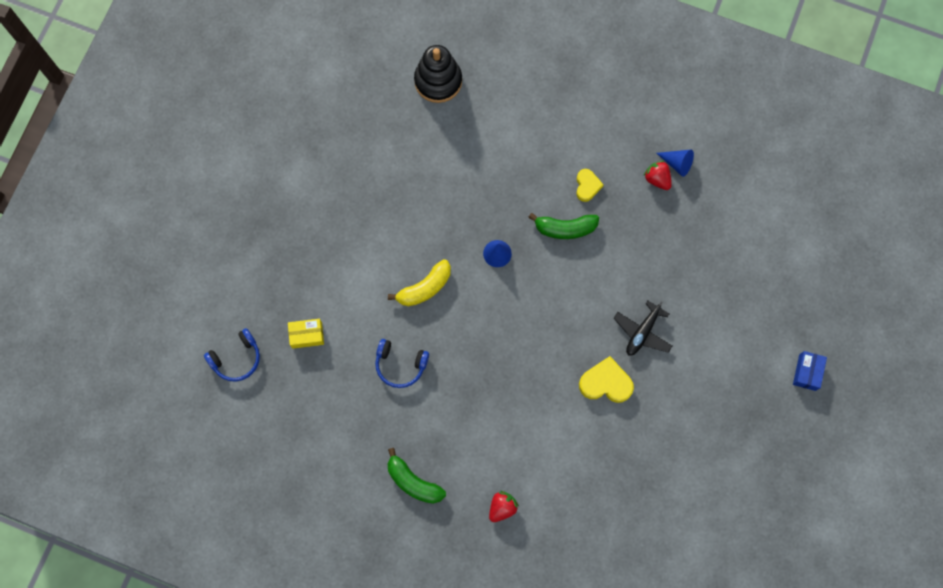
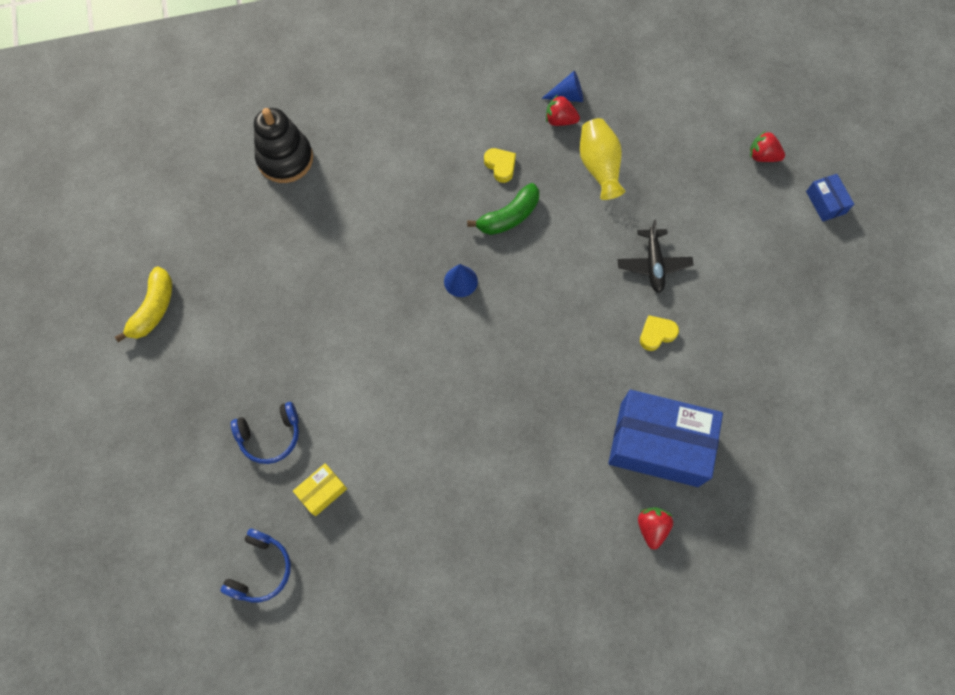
camera: 35 degrees left, 5 degrees down
(400, 365) = (443, 454): blue headphones -> blue headphones (270, 435)
(413, 482) = (543, 566): green banana -> none
(425, 288) = (412, 361): yellow banana -> yellow banana (154, 309)
(548, 458) = (659, 444): none -> blue box
(606, 383) = (656, 334): yellow heart -> yellow heart, size x0.63
(659, 234) = (599, 166): none -> yellow vase
(788, 306) = (762, 156): none -> red strawberry

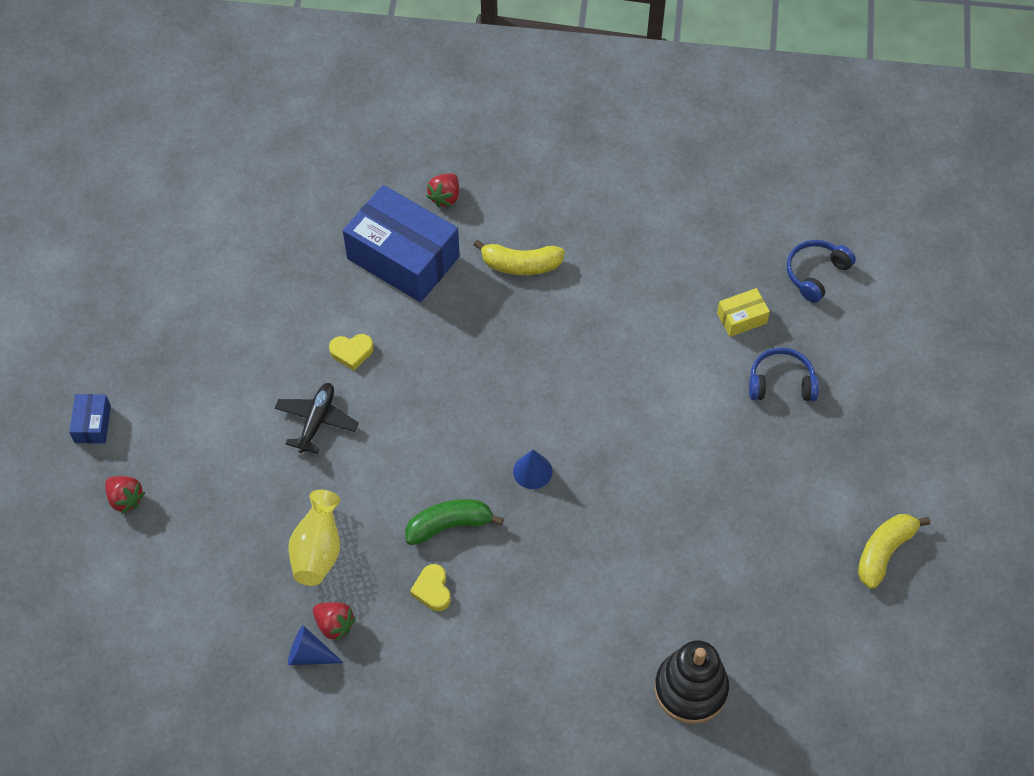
camera: 160 degrees left, 10 degrees down
(547, 476) = (521, 265): none -> yellow banana

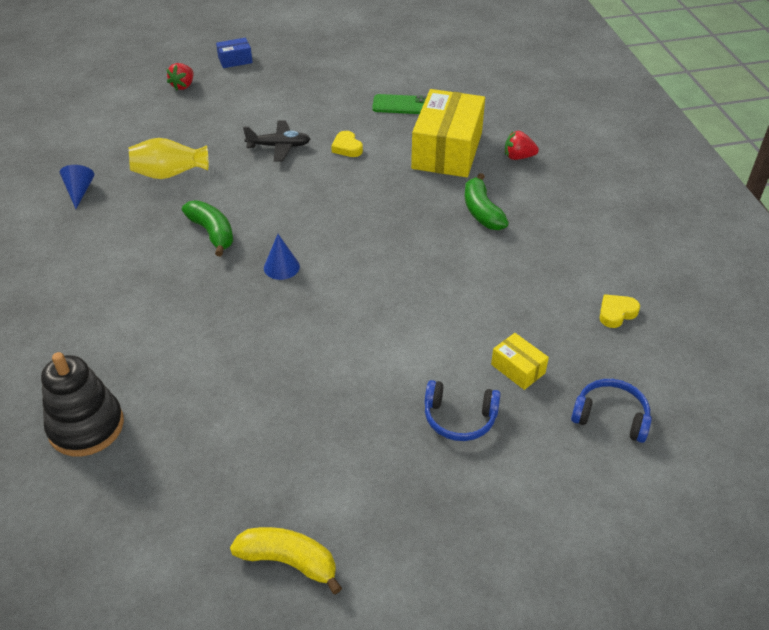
camera: 70 degrees right, 15 degrees down
(292, 272) = (400, 105): none -> green phone
(334, 625) = (107, 197): red strawberry -> none
(403, 257) = (447, 150): blue box -> yellow box
(432, 590) = (150, 238): yellow heart -> yellow heart (616, 313)
(521, 265) = (482, 212): yellow banana -> green banana
(781, 383) = (459, 418): blue headphones -> blue headphones turned 120 degrees clockwise

